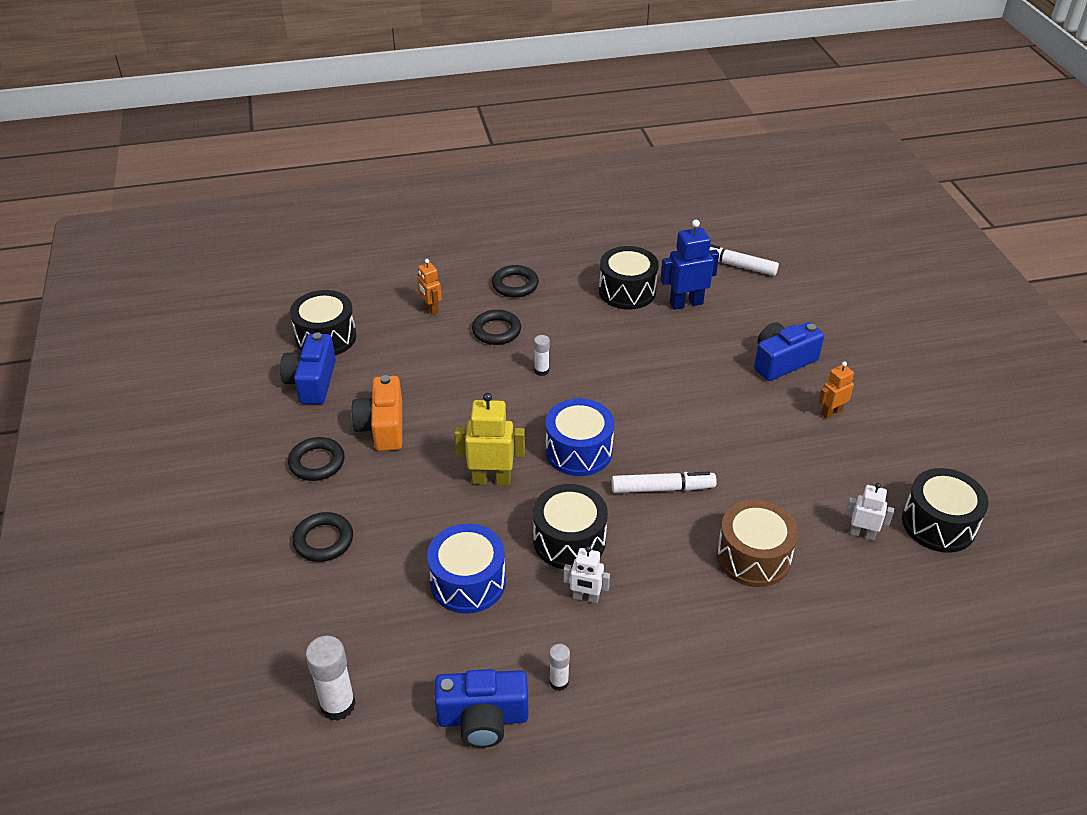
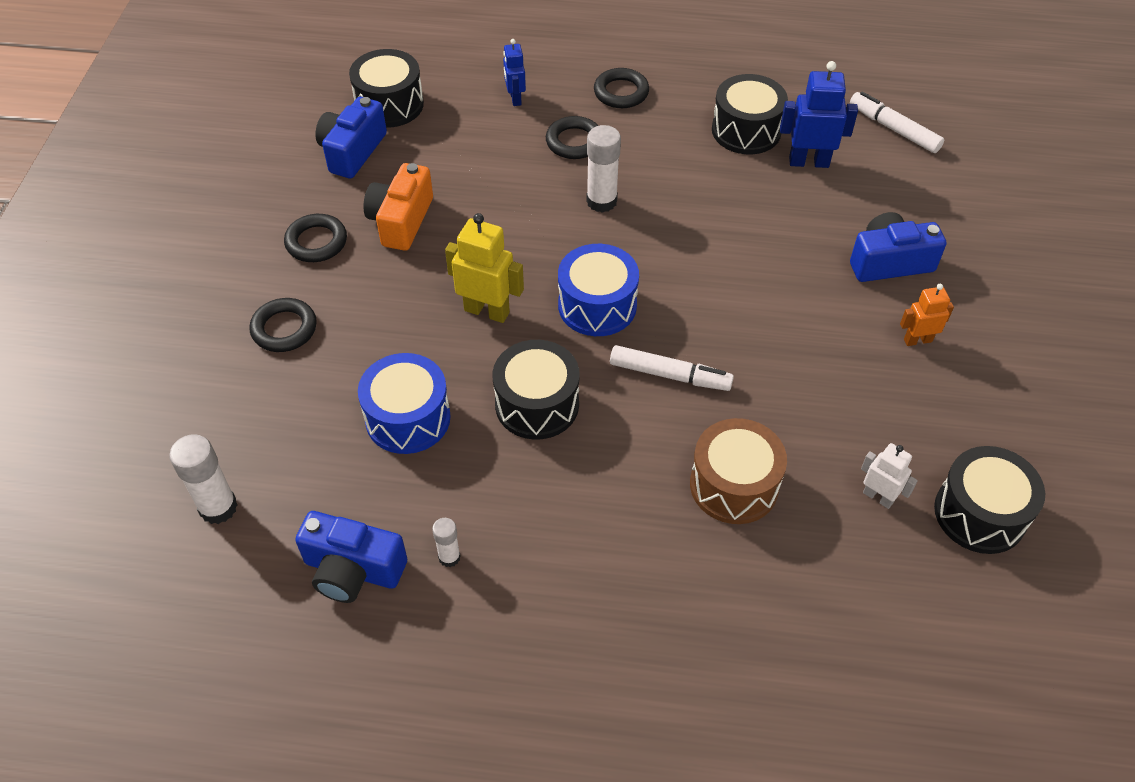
camera: 20 degrees right, 10 degrees up
(431, 309) = (515, 98): orange robot -> blue robot
(541, 371) = (601, 201): white glue stick -> white glue stick, size x1.76
(585, 597) = (523, 473): white robot -> none

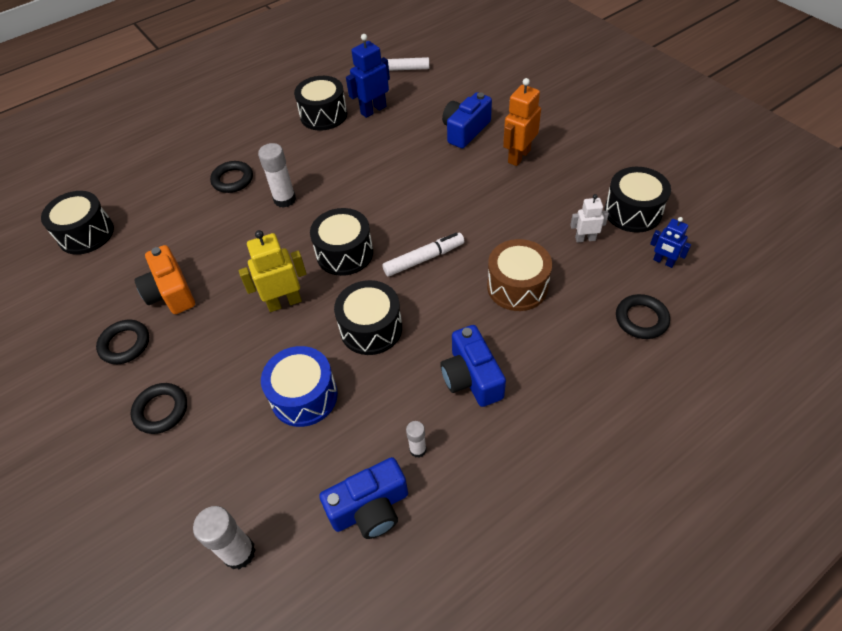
camera: 40 degrees left, 0 degrees up
(352, 151) = (90, 276): blue camera -> blue camera (471, 377)
(515, 98) = (169, 180): blue robot -> blue robot (663, 262)
(597, 305) = (344, 253): blue drum -> black drum
(621, 92) = (231, 138): black ring -> black ring (641, 319)
(917, 340) = (518, 156): orange robot -> orange robot, size x1.64

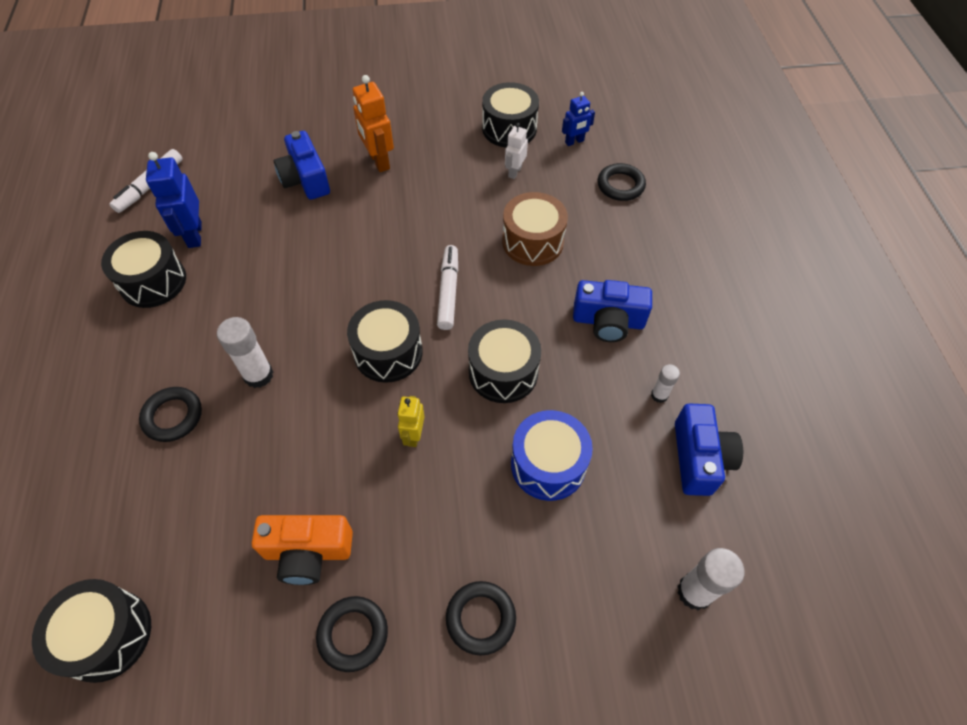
camera: 65 degrees left, 5 degrees up
(284, 302) = (413, 435): yellow robot -> yellow robot, size x0.61

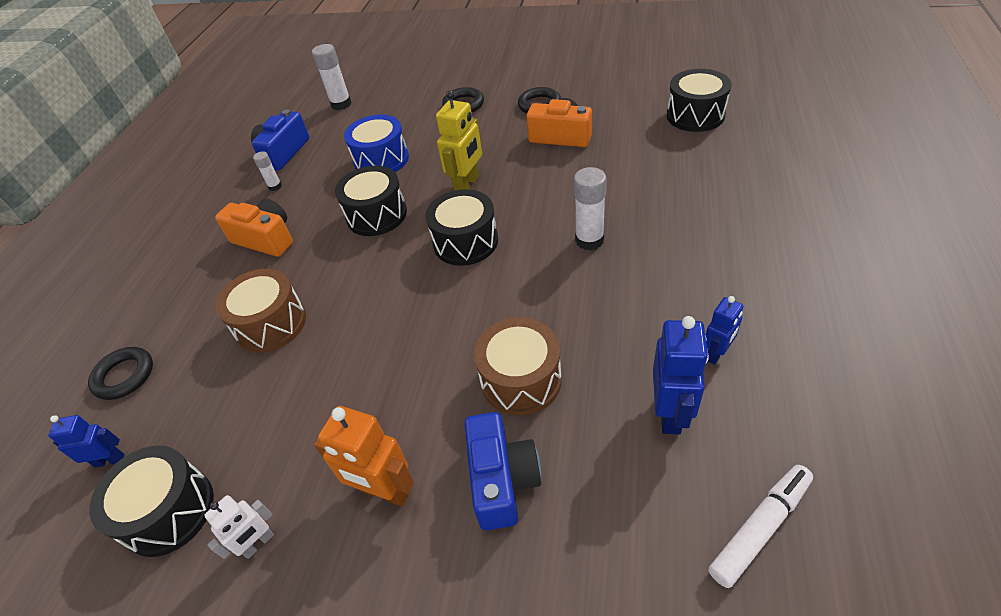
camera: 155 degrees left, 10 degrees down
(153, 281) = (716, 353): black drum -> blue robot
(173, 416) = (669, 219): black ring -> none
(304, 237) = (521, 380): none -> brown drum
(378, 161) = (384, 491): orange robot -> orange robot turned 120 degrees clockwise
(413, 435) = (467, 185): yellow robot -> yellow robot, size x1.64
(448, 292) = (386, 286): white marker -> none
(514, 172) = (221, 425): white robot -> white robot (258, 543)
(608, 321) = (265, 239): blue camera -> orange camera

